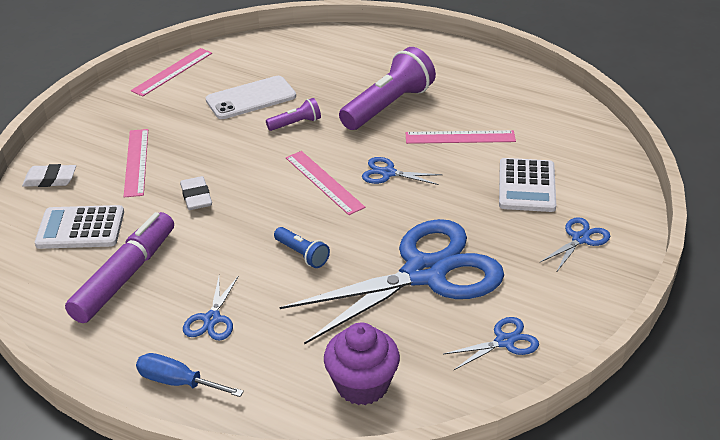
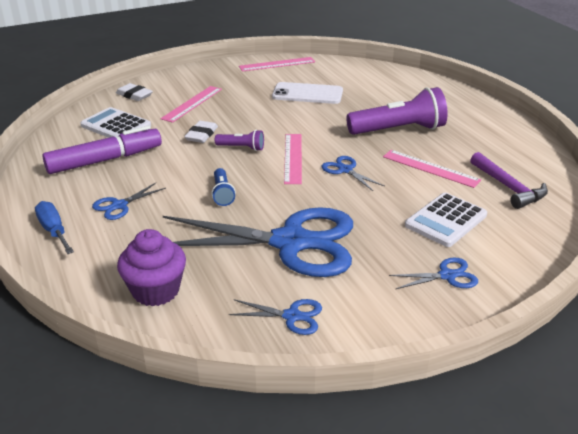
camera: 35 degrees right, 5 degrees down
(296, 123) = (318, 118): purple flashlight -> purple flashlight (241, 148)
(541, 129) = (508, 187): none -> purple hammer

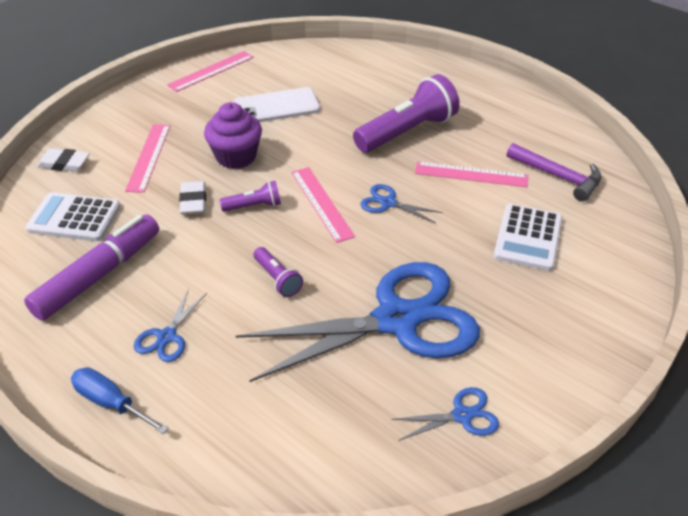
camera: 25 degrees left, 10 degrees up
(156, 291) = (296, 440): purple cupcake -> purple cupcake (236, 157)
(222, 194) = (277, 279): blue flashlight -> purple flashlight
(447, 276) = (572, 307): blue scissors -> none

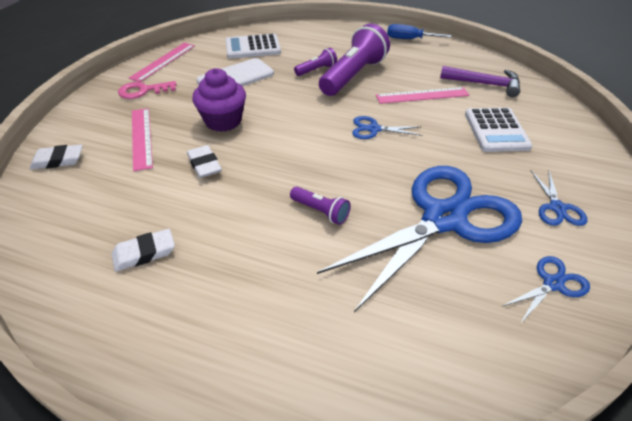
camera: 20 degrees left, 0 degrees up
(74, 218) = (92, 206): white calculator -> white calculator (253, 47)
(98, 275) = (144, 253): purple marker -> white eraser
(111, 402) = (224, 379): blue screwdriver -> blue screwdriver (409, 39)
(167, 336) = (246, 293): blue scissors -> blue scissors (557, 208)
(174, 103) = (143, 91): none -> pink key
(254, 206) = (262, 156): purple flashlight -> purple flashlight (316, 70)
(322, 203) = (320, 141): pink ruler -> none

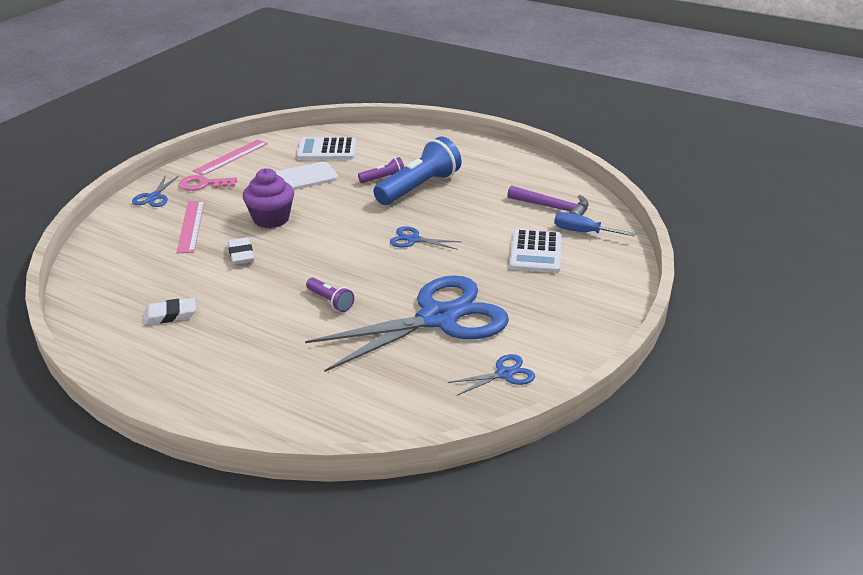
camera: 10 degrees right, 10 degrees down
(58, 160) = (113, 238): white eraser -> none
(353, 75) = (419, 187): purple flashlight -> blue flashlight
(409, 39) = (500, 155): blue screwdriver -> blue screwdriver (583, 232)
(422, 95) = (480, 213): pink ruler -> none
(557, 208) = (549, 321): blue scissors -> blue scissors (154, 197)

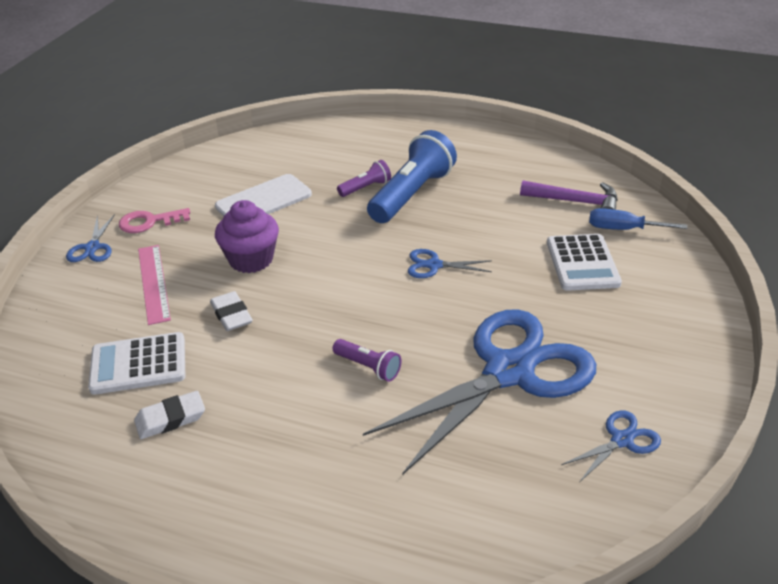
camera: 10 degrees left, 5 degrees up
(231, 157) = (170, 180): pink ruler -> none
(327, 150) = (284, 158): white calculator -> white calculator (138, 364)

